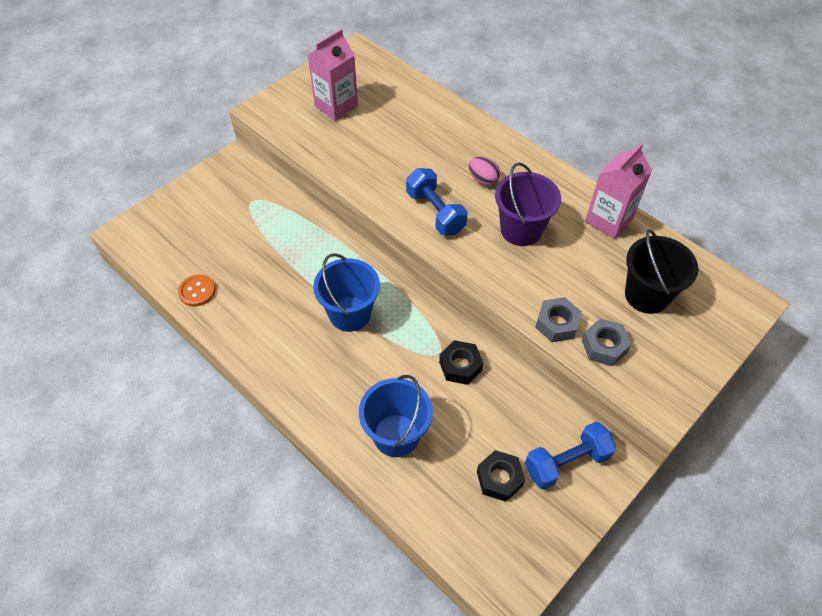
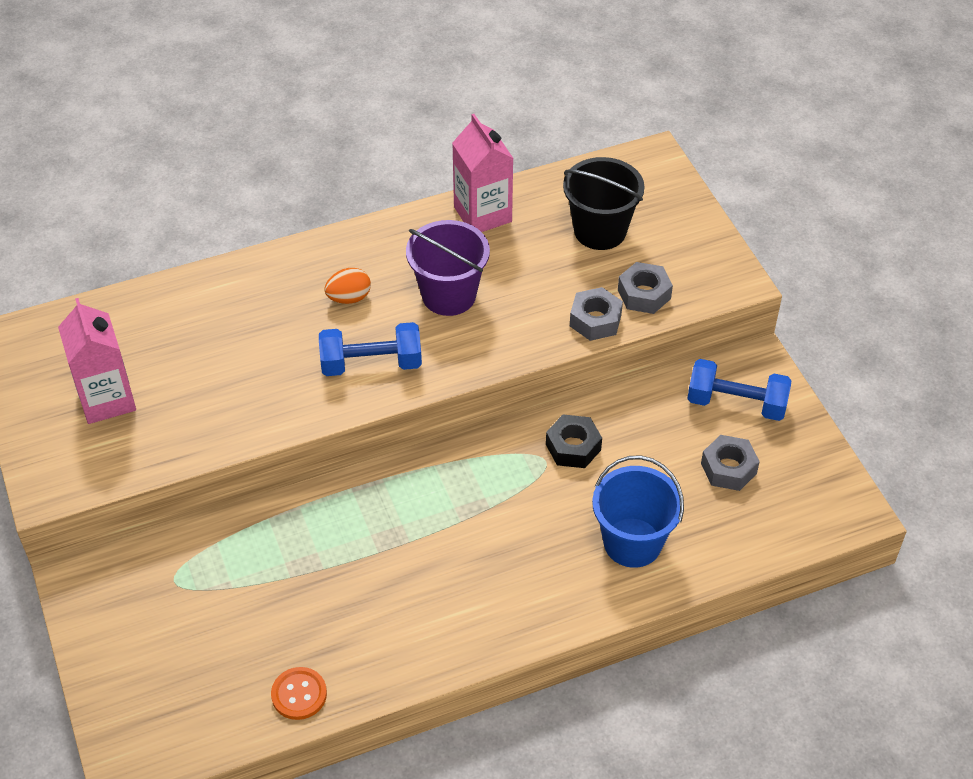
camera: 65 degrees left, 5 degrees down
(350, 314) = (438, 529): blue bucket -> none
(483, 180) = (349, 298): pink egg -> orange egg
(499, 479) = (728, 468): black nut -> grey nut
(566, 462) = (736, 403): blue dumbbell -> blue dumbbell turned 75 degrees counterclockwise

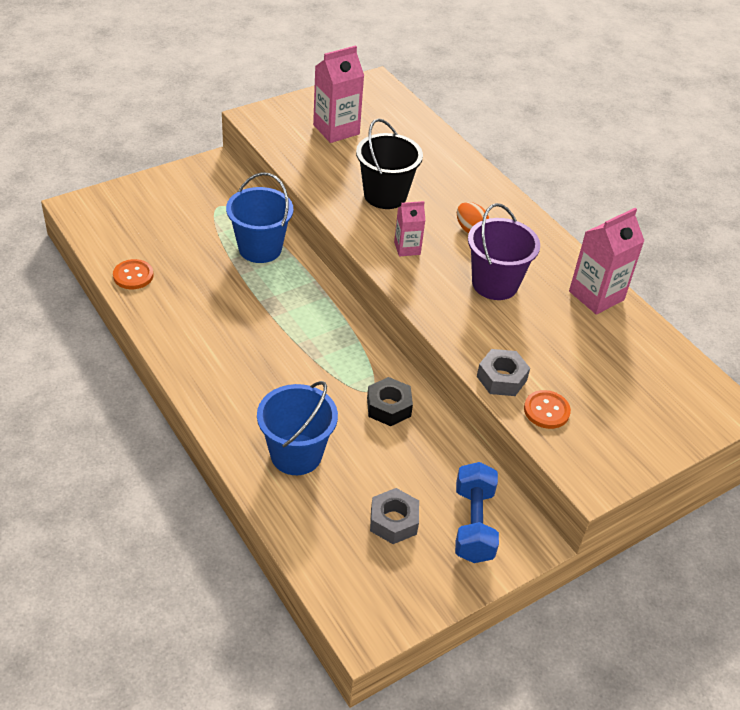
camera: 75 degrees right, 5 degrees down
(276, 541) = (260, 248): none -> blue bucket
(371, 364) = (407, 248): blue dumbbell -> pink carton
(600, 231) = (612, 374): black bucket -> black bucket (385, 195)
(644, 294) = (546, 411): grey nut -> orange button

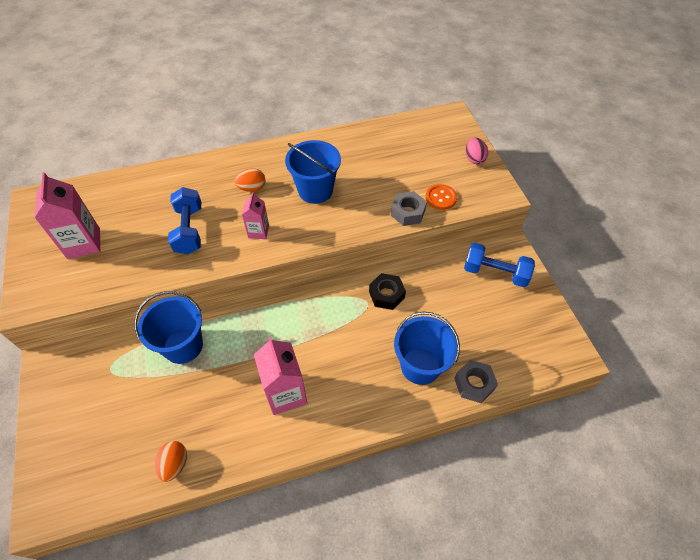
camera: 70 degrees left, 10 degrees up
(133, 275) = (175, 464): orange button -> orange egg
(385, 195) = (189, 230): black bucket -> blue dumbbell
(393, 521) = (488, 317): grey nut -> grey nut (474, 384)
(495, 284) = (315, 190): purple bucket -> blue bucket
(596, 296) = (343, 142): pink carton -> pink carton (285, 393)
(647, 442) = (474, 159): none -> pink egg

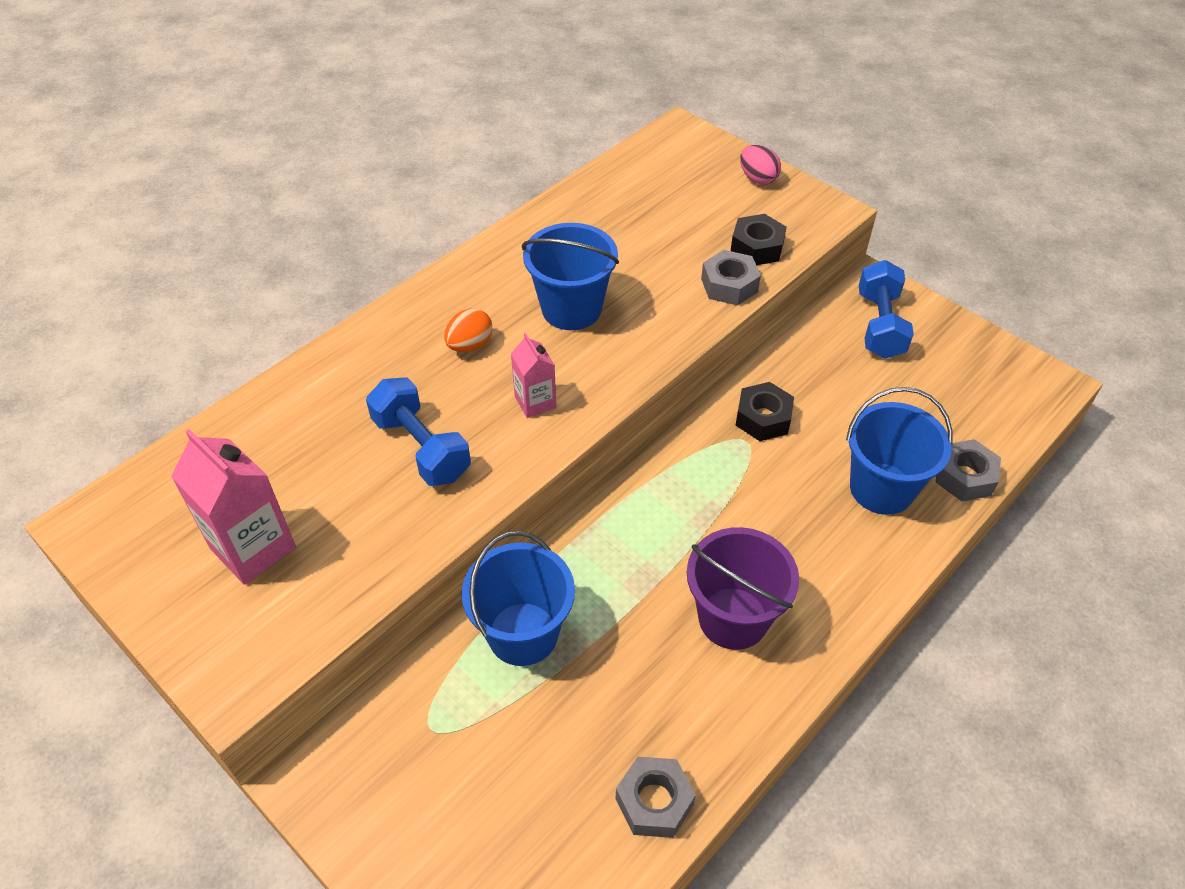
camera: 30 degrees left, 5 degrees down
(175, 464) = (654, 801): orange egg -> grey nut
(285, 393) = (733, 618): pink carton -> purple bucket
(441, 198) = (757, 247): orange button -> black nut
(495, 273) = (879, 325): blue dumbbell -> blue dumbbell turned 75 degrees counterclockwise

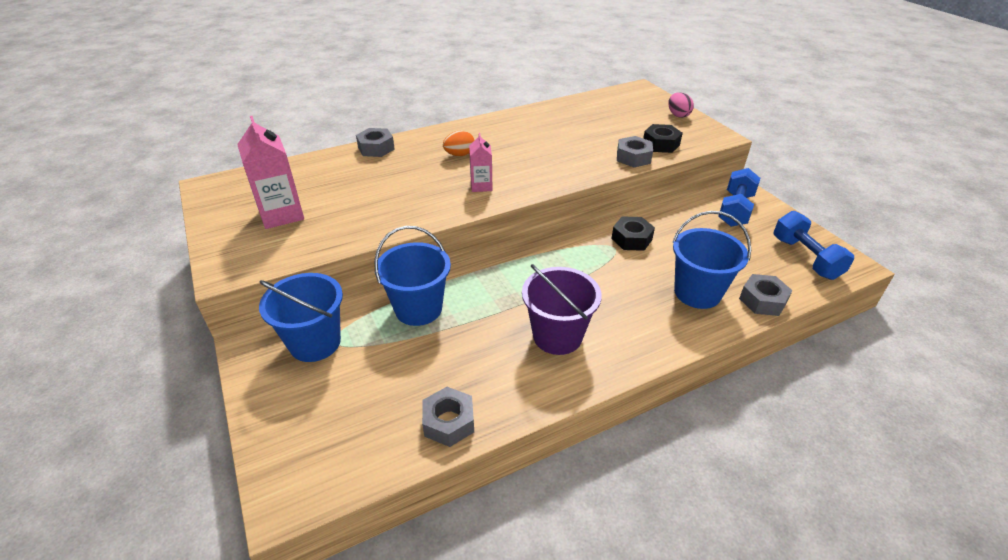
camera: 20 degrees right, 10 degrees down
(327, 365) = (376, 148): none -> grey nut
(421, 448) = (402, 192): blue dumbbell -> blue dumbbell (805, 258)
(571, 309) = (528, 150): blue bucket -> blue bucket (315, 343)

